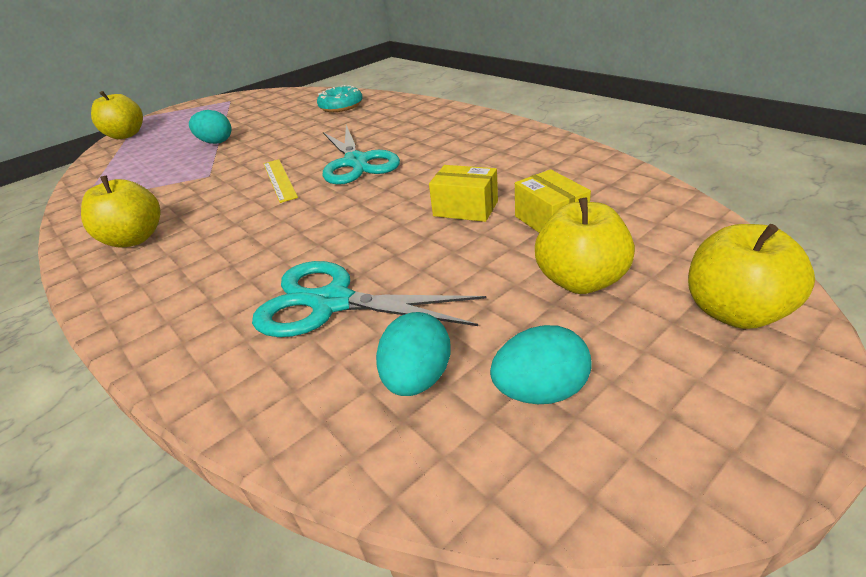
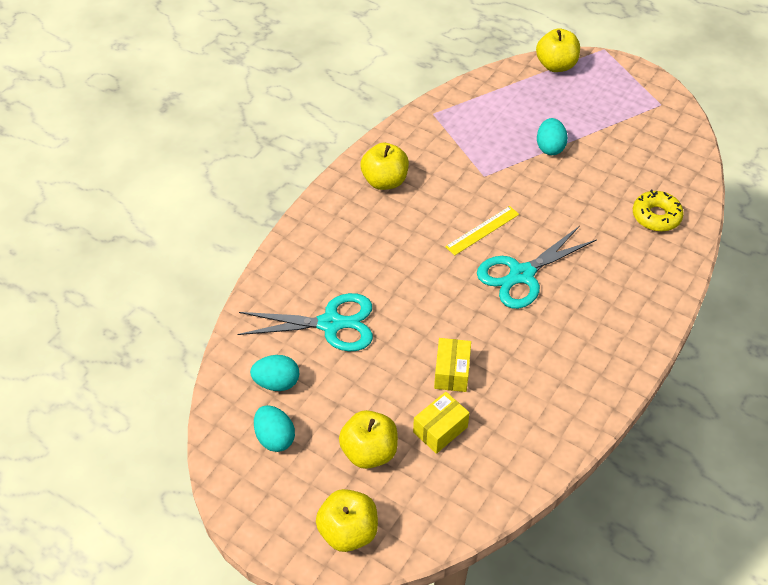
camera: 70 degrees right, 15 degrees up
(331, 303) = (331, 324): turquoise scissors -> turquoise scissors turned 90 degrees clockwise
(341, 106) = (656, 216): turquoise donut -> yellow donut

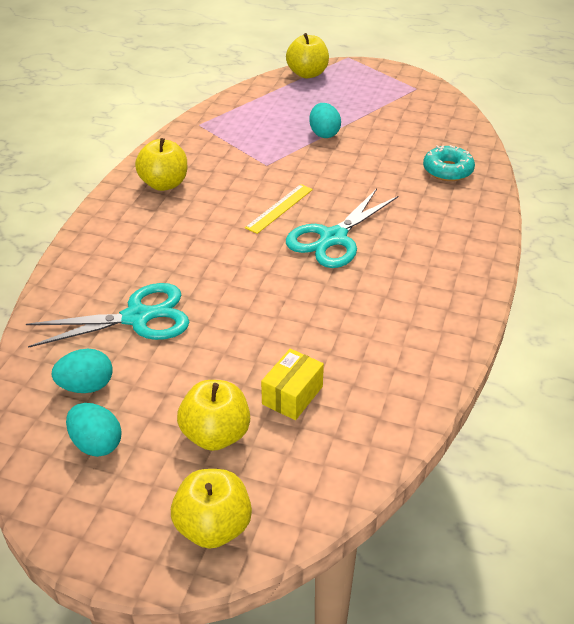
camera: 15 degrees left, 10 degrees down
(452, 372) = (288, 338): yellow box -> none
(656, 216) = (447, 170): yellow donut -> turquoise donut

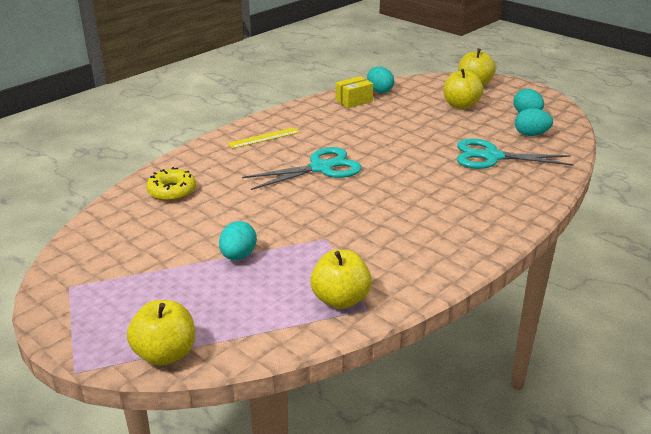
camera: 155 degrees left, 10 degrees down
(164, 184) = (438, 244): yellow apple -> yellow apple (340, 300)
(279, 208) = (344, 197): yellow ruler -> yellow ruler (264, 138)
(292, 395) = (411, 109): yellow box -> yellow box (354, 101)
(374, 434) = (379, 91): none -> turquoise egg
(447, 170) = (172, 191): turquoise donut -> yellow donut

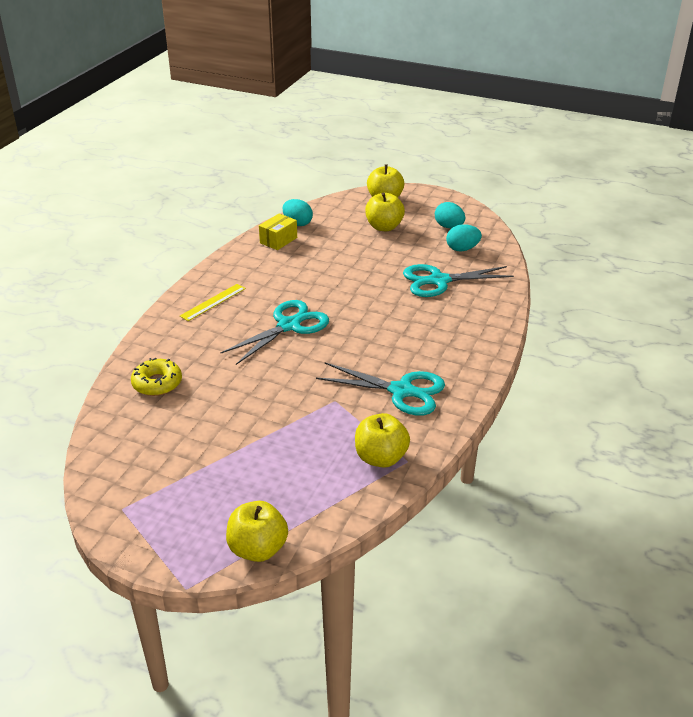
camera: 20 degrees left, 5 degrees up
(238, 256) = (265, 437): turquoise egg -> none
(398, 244) = (402, 391): none -> turquoise scissors

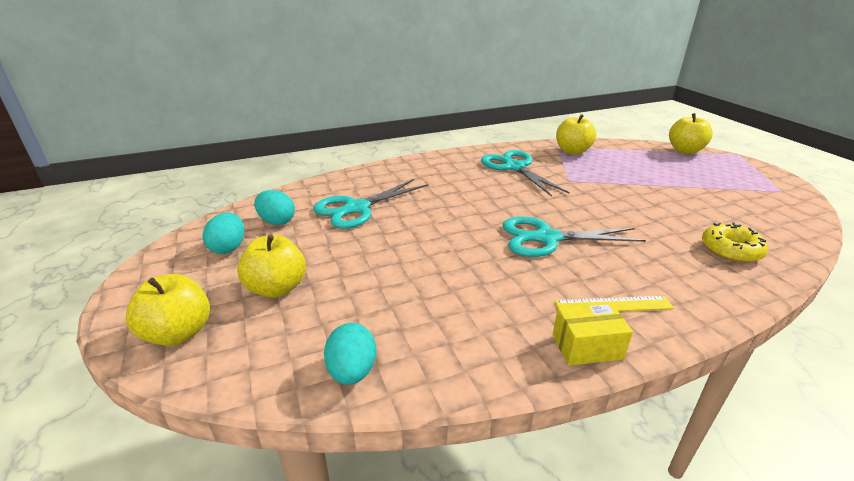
camera: 135 degrees left, 5 degrees down
(278, 240) = (424, 354): yellow box -> yellow box (587, 346)
(439, 281) = (357, 208): turquoise scissors -> turquoise scissors turned 105 degrees clockwise

